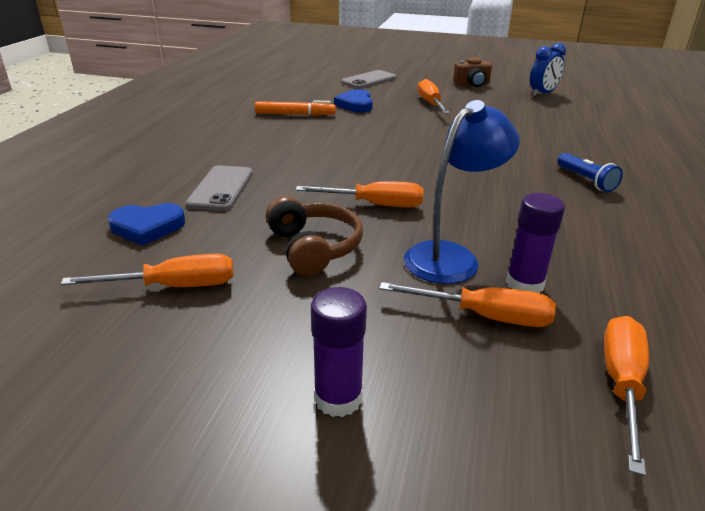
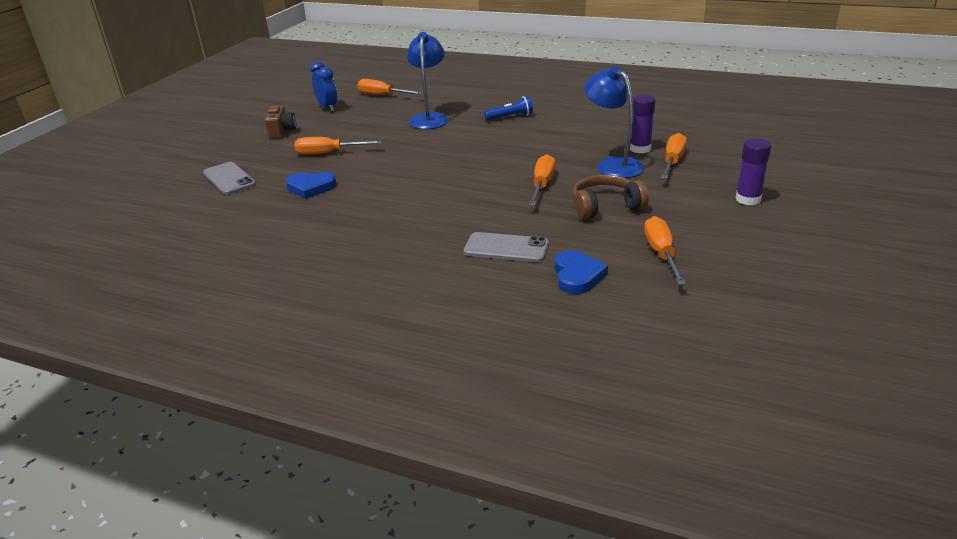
camera: 80 degrees left, 0 degrees up
(295, 114) = (325, 219): orange marker -> none
(546, 137) = (429, 118): none -> blue lamp
(621, 384) = (716, 139): orange screwdriver -> orange screwdriver (382, 95)

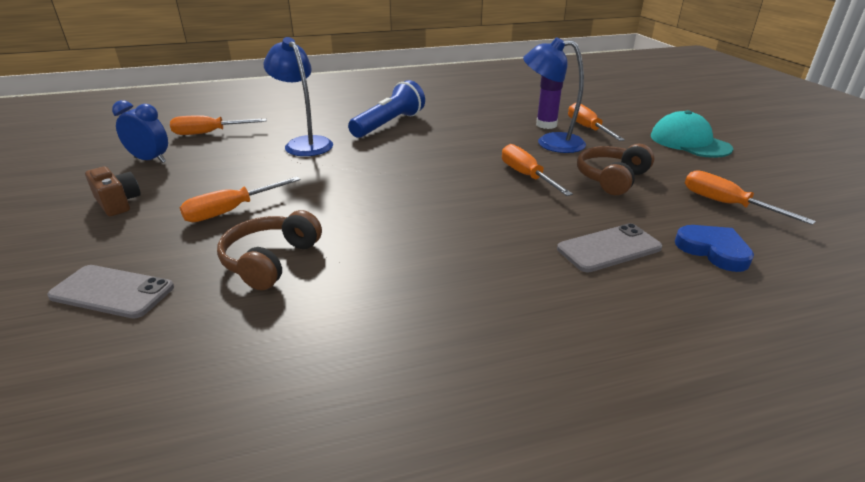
camera: 40 degrees left, 0 degrees up
(311, 187) = (270, 260): blue heart -> brown headphones
(510, 117) = (389, 124): blue flashlight -> blue flashlight, size x1.73
(748, 199) = (689, 142): purple glue stick -> turquoise cap

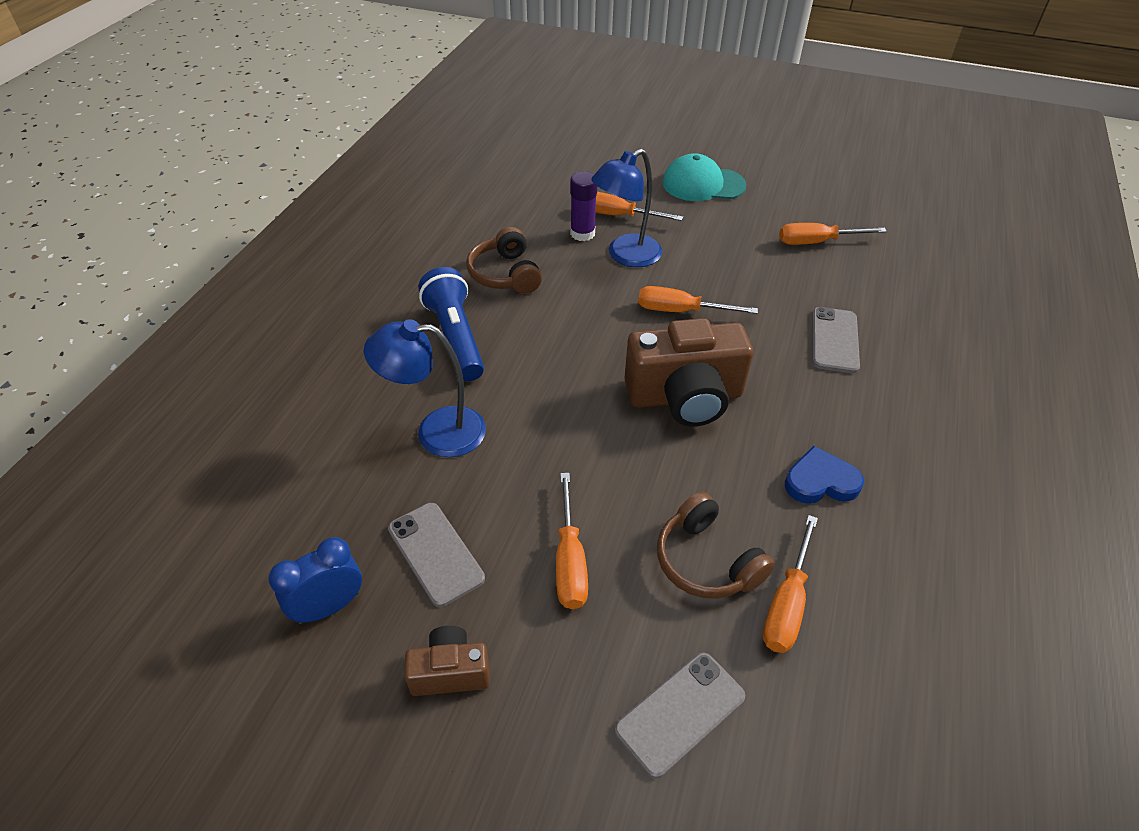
camera: 55 degrees left, 15 degrees up
(207, 172) = (435, 553): none -> grey phone
(209, 133) = (292, 514): orange screwdriver -> orange screwdriver (787, 603)
(435, 204) = (685, 397): none -> brown camera
(611, 178) = (729, 268): brown headphones -> brown headphones (505, 274)
(713, 250) = (871, 293): blue heart -> blue heart (820, 481)

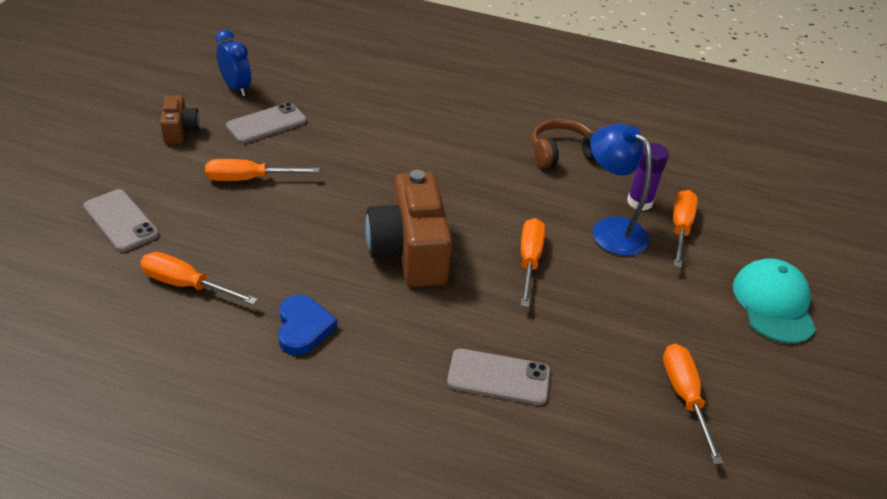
camera: 85 degrees right, 5 degrees down
(436, 431) = (373, 121): blue lamp -> none
(455, 337) = (475, 128): blue flashlight -> none
(706, 561) = (234, 246): brown headphones -> none

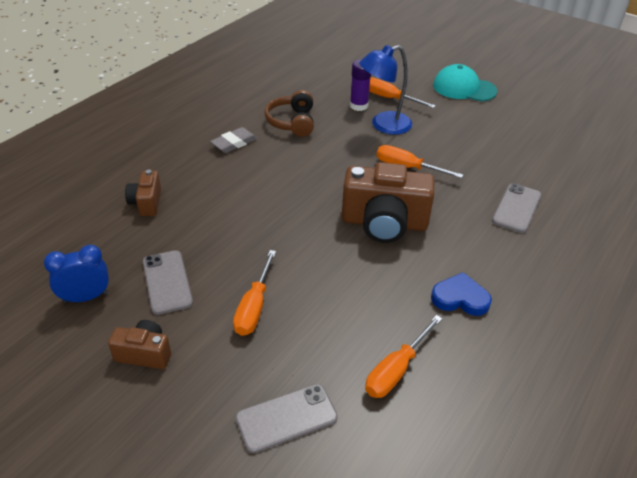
camera: 70 degrees left, 0 degrees up
(368, 89) = (146, 203): none -> brown camera
(494, 120) = (234, 143): none -> grey eraser
(684, 396) = (534, 141): orange screwdriver -> none

